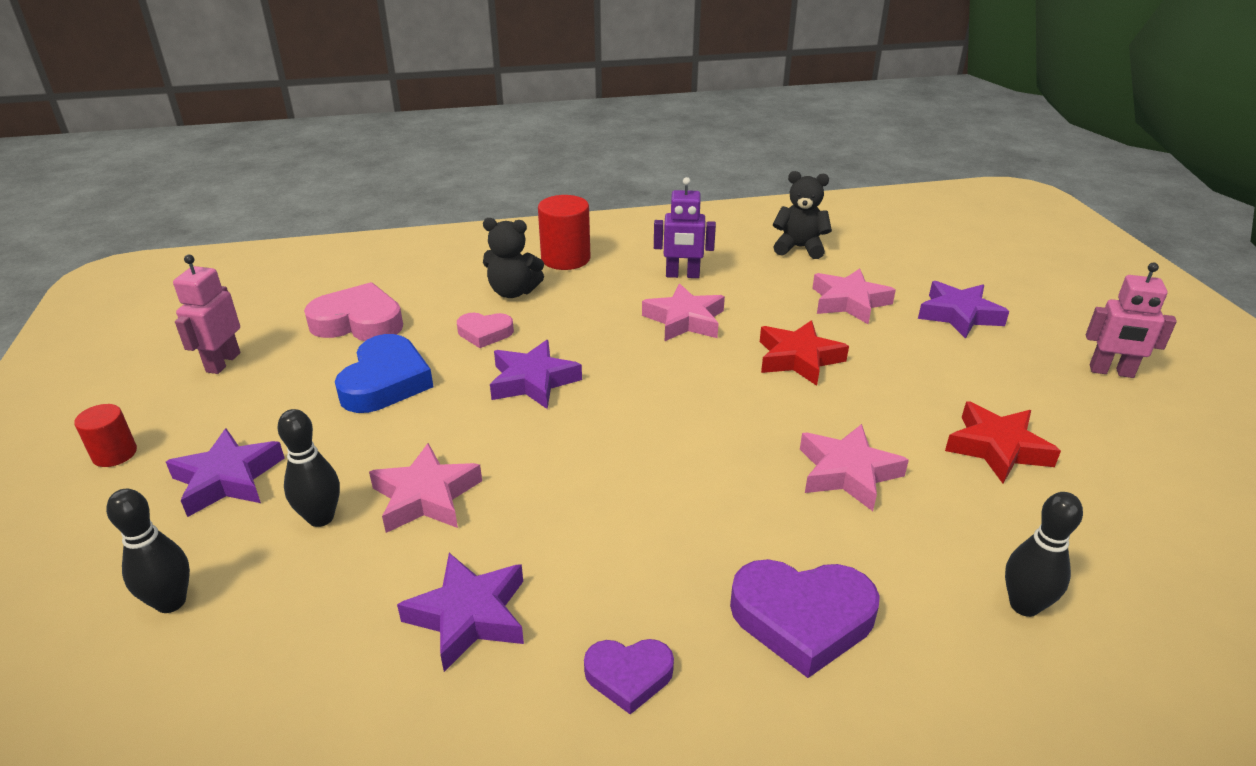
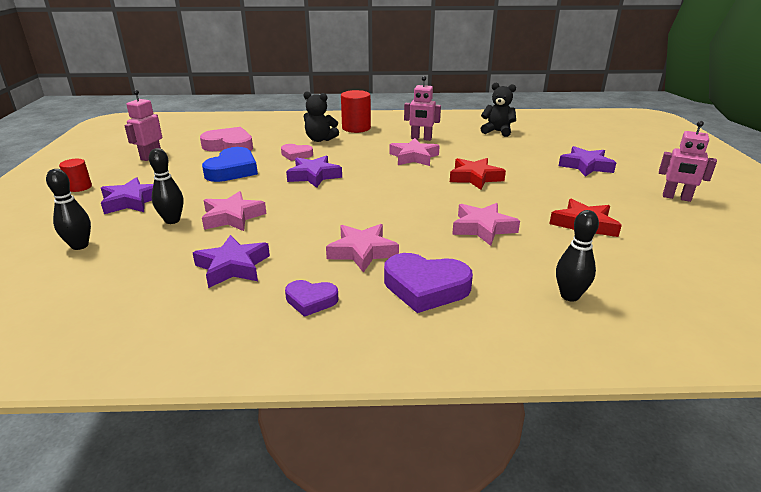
camera: 10 degrees right, 5 degrees down
(682, 275) = (421, 139): purple robot -> pink robot
(849, 302) = (518, 156): pink star -> pink star (362, 252)

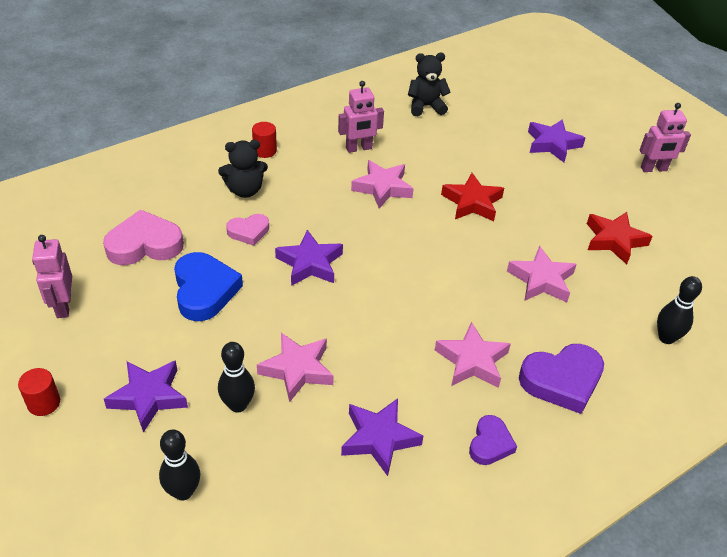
camera: 35 degrees left, 15 degrees up
(311, 300) = (490, 444): purple heart -> purple heart turned 45 degrees counterclockwise
(356, 128) = (265, 151): red cylinder -> red cylinder, size x0.60

